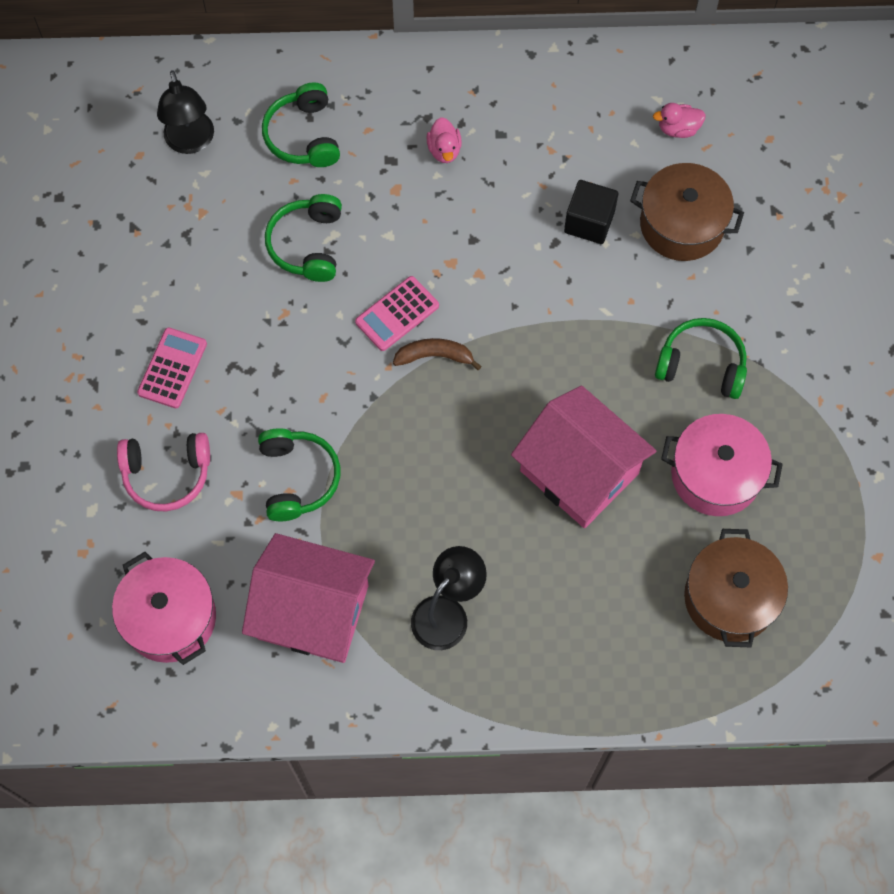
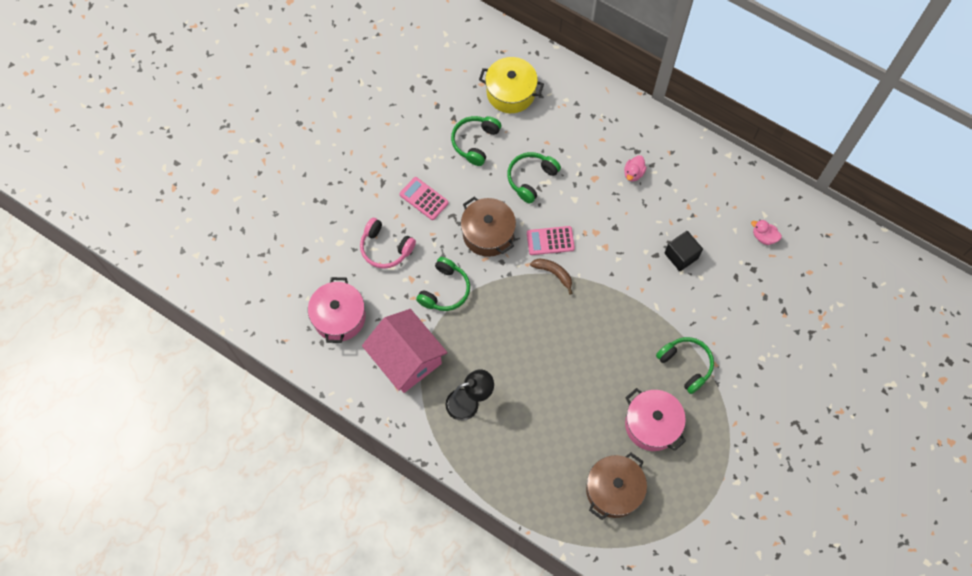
camera: 35 degrees right, 0 degrees up
(172, 368) = (424, 198): pink calculator -> pink calculator turned 105 degrees counterclockwise
(191, 142) = (510, 93): black lamp -> yellow pot
(303, 136) = (568, 123): green headphones -> green headphones (475, 142)
(579, 472) = (583, 377): pink house -> none
(682, 224) = (729, 287): brown pot -> brown pot (488, 233)

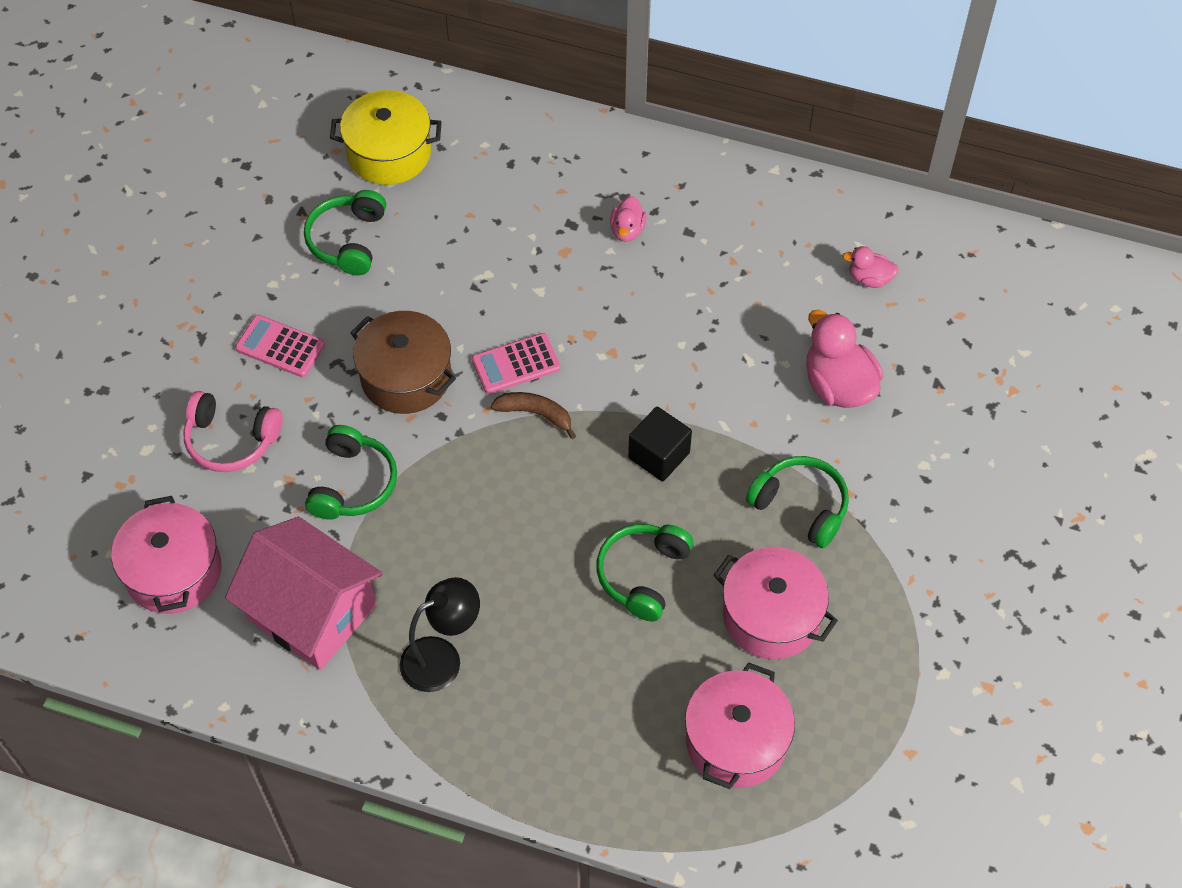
camera: 15 degrees left, 10 degrees down
(531, 179) = (457, 275): green headphones -> green headphones (642, 574)
(613, 490) = (736, 741): brown pot -> pink pot
(681, 255) = (742, 337): black cube -> black cube (659, 455)
(727, 298) = (838, 385): none -> pink duck

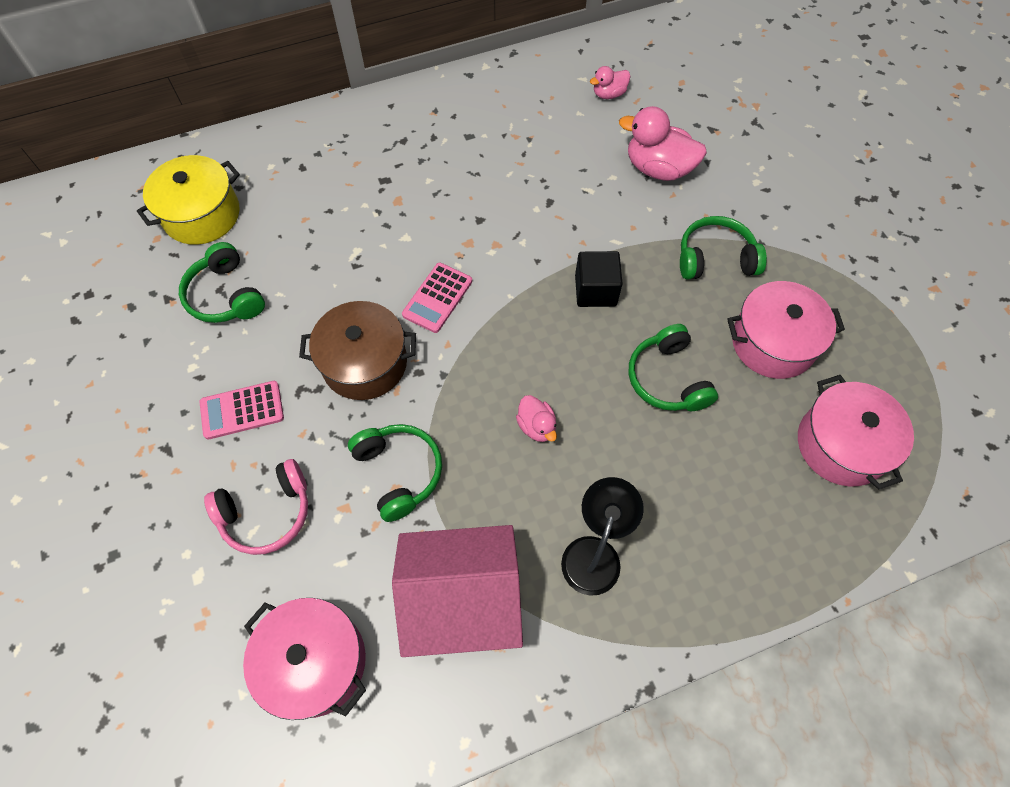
camera: 40 degrees left, 5 degrees up
(535, 414) = (485, 322): brown banana -> none
(627, 230) = (427, 160): pink duck -> pink duck (536, 426)

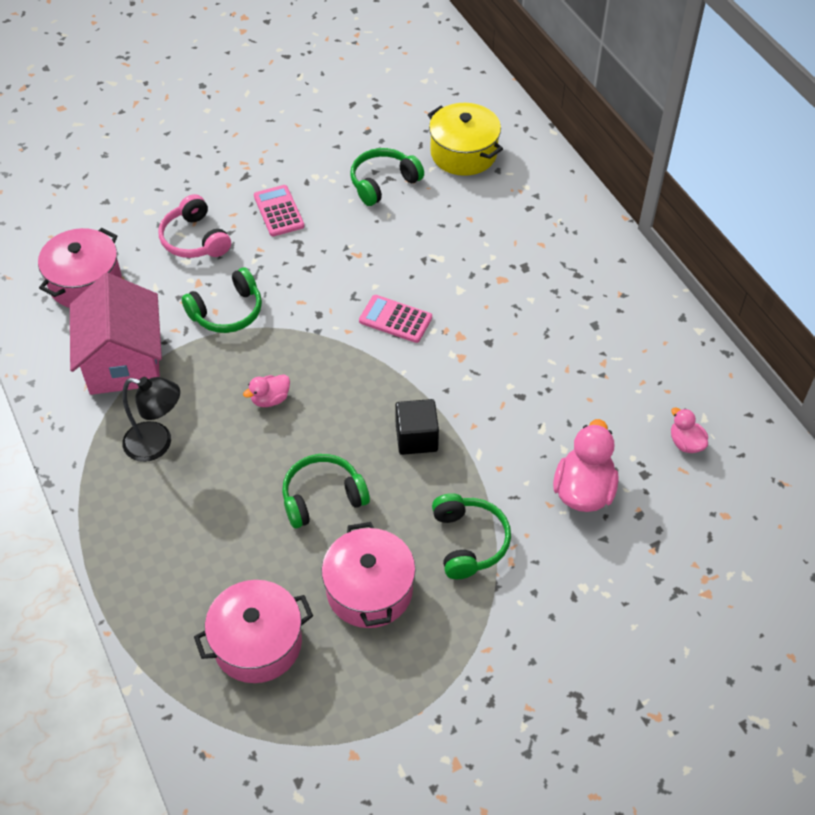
camera: 85 degrees right, 10 degrees down
(364, 363) = (325, 278): brown pot -> none

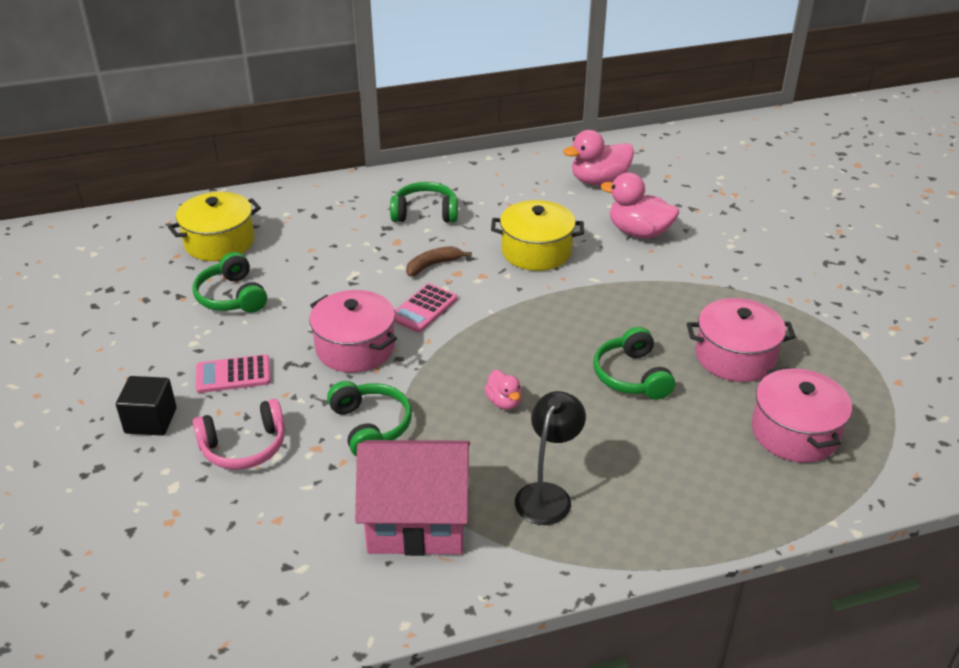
camera: 80 degrees left, 15 degrees down
(85, 282) = (271, 555): pink pot -> pink pot (355, 348)
(416, 438) = (571, 311): black cube -> black cube (151, 421)
(468, 315) = (433, 265): none -> brown banana
(469, 542) = (686, 295): green headphones -> green headphones (425, 213)
(517, 397) = (536, 251): none -> yellow pot
(685, 443) = (599, 181): pink duck -> pink duck, size x1.84

